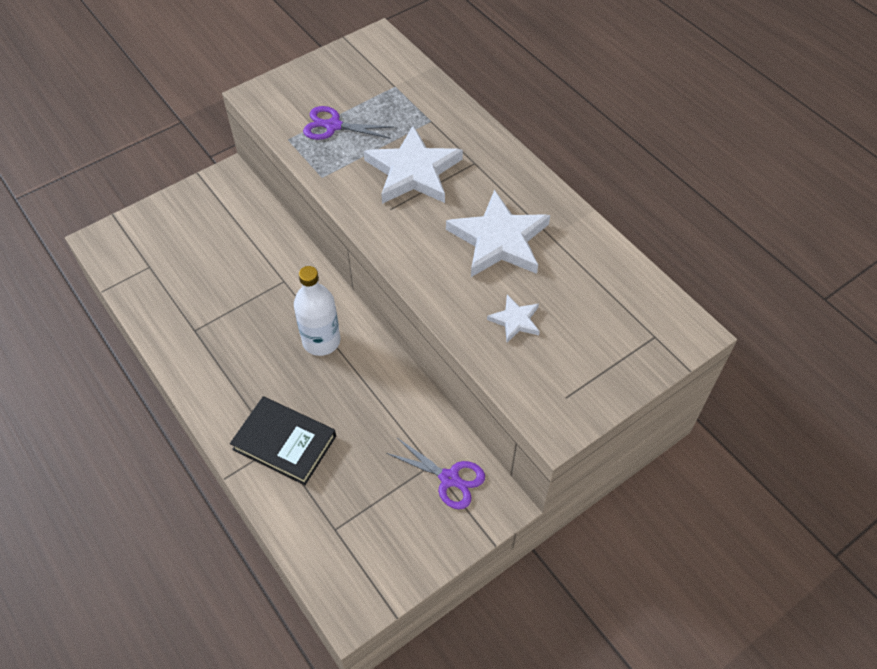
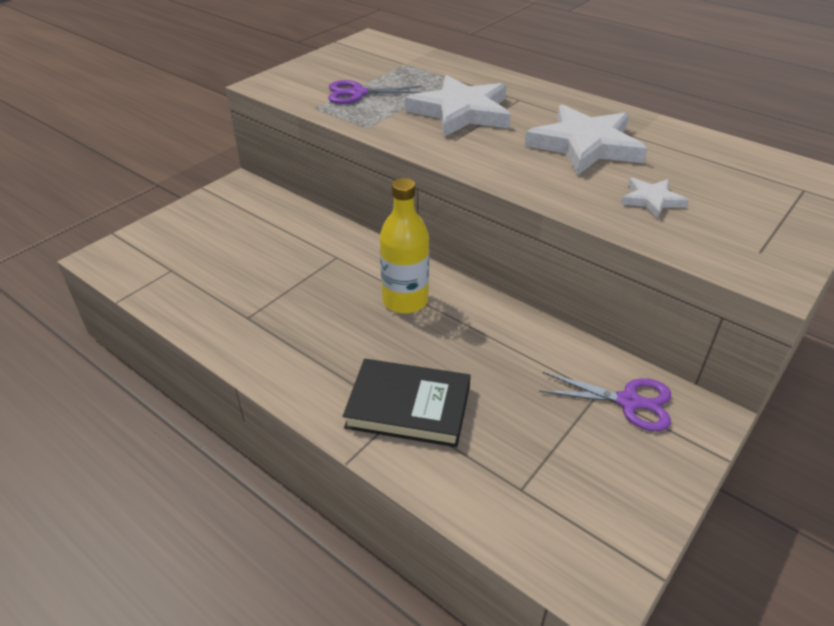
camera: 15 degrees left, 15 degrees down
(321, 341) = (405, 301): white bottle -> yellow bottle

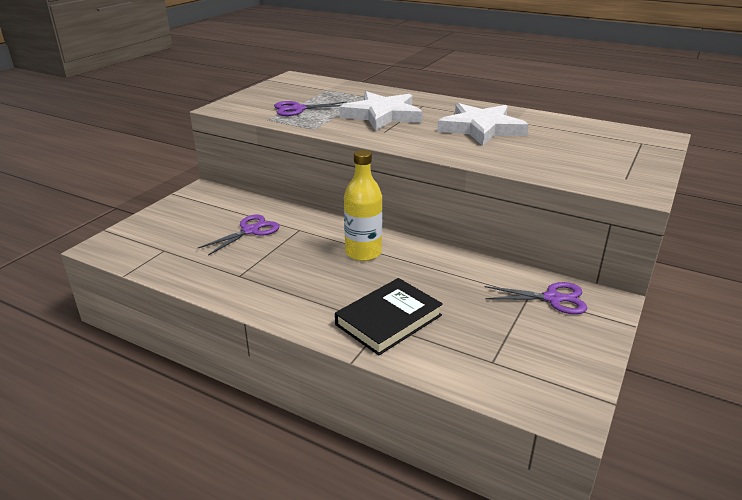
camera: 10 degrees left, 10 degrees down
(278, 252) = (250, 230): none -> purple scissors
(408, 407) = (389, 320): black book -> black book turned 45 degrees counterclockwise
(651, 200) = (540, 156): white star -> none

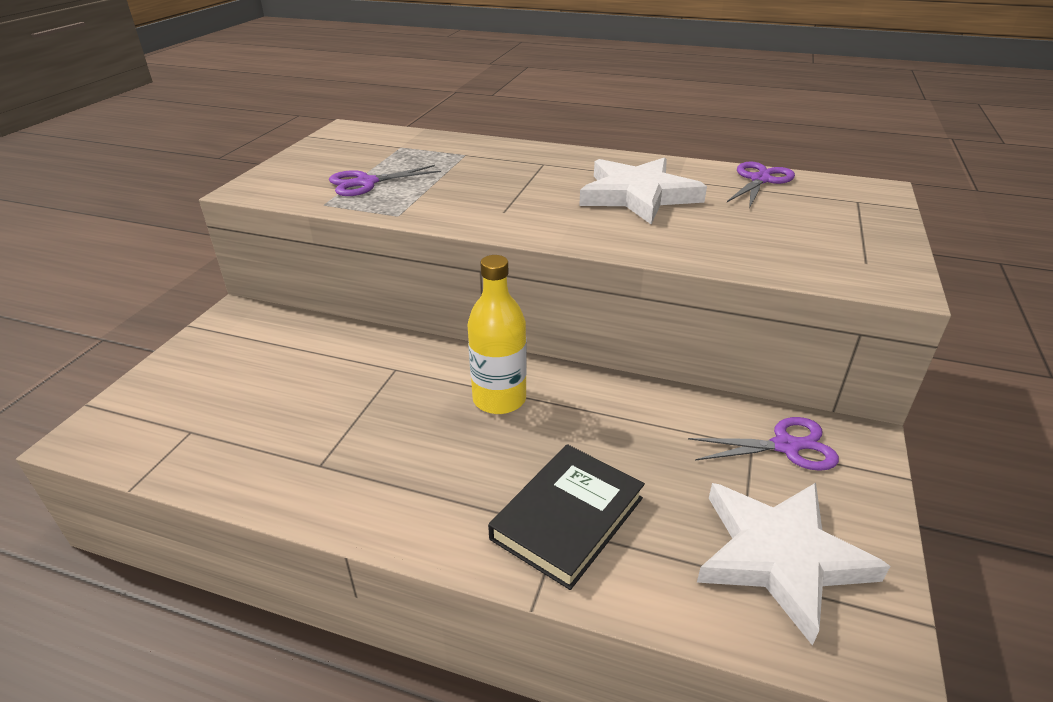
camera: 10 degrees left, 5 degrees up
(250, 230) = (322, 379): purple scissors -> purple scissors (760, 180)
(382, 115) = (492, 184): white star -> white star (780, 556)

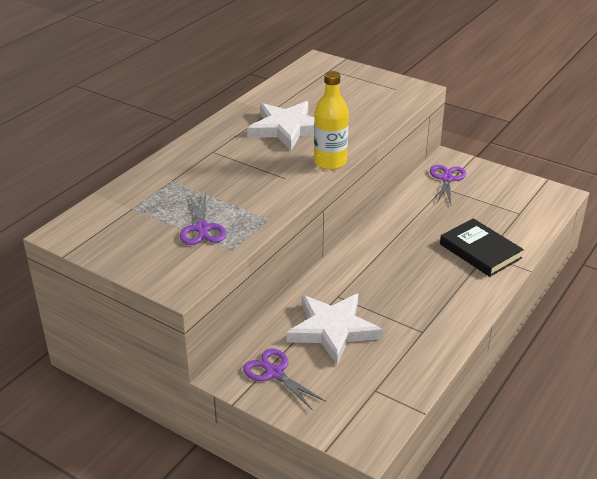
camera: 75 degrees left, 0 degrees up
(499, 399) = (383, 258): yellow bottle -> yellow bottle (330, 162)
(760, 180) = (286, 87): purple scissors -> purple scissors (274, 373)
(780, 556) = (511, 201): white star -> white star (332, 330)

